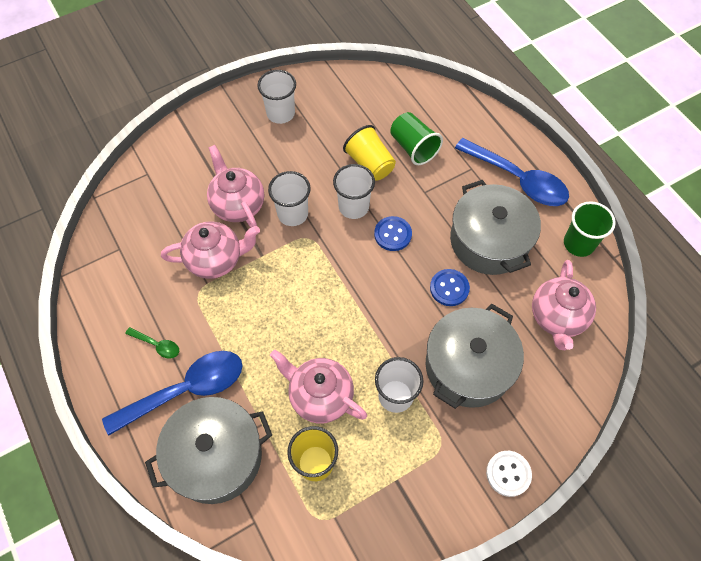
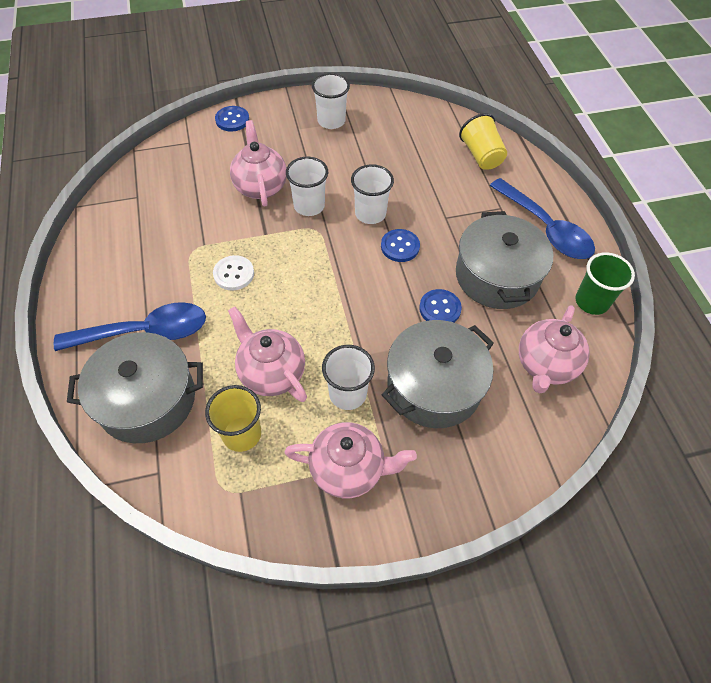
camera: 15 degrees right, 5 degrees down
(157, 345) = (135, 286): green spoon -> none
(181, 137) = (232, 120): none -> blue button
(216, 260) = (221, 227): pink teapot -> pink teapot (348, 469)
(370, 164) = (400, 181): yellow cup -> yellow cup (481, 156)
(413, 147) = (448, 177): green cup -> none
(508, 474) = (440, 504): white button -> white button (234, 274)

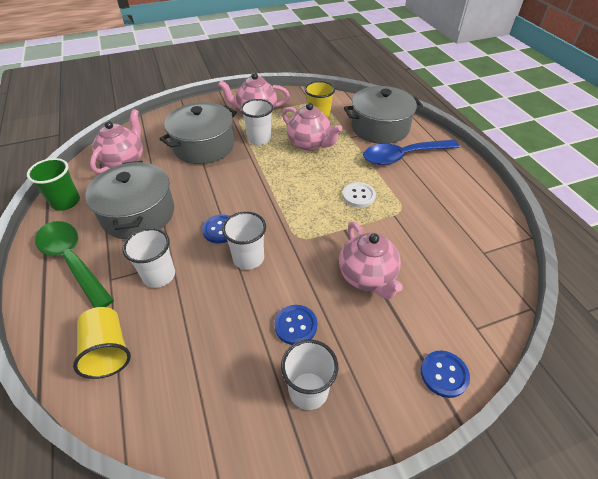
camera: 175 degrees right, 10 degrees down
(309, 206) = (311, 260): white cup -> white cup (159, 275)
(440, 308) = (192, 187): blue button -> blue button (295, 325)
(545, 228) = (72, 261): blue spoon -> green spoon

